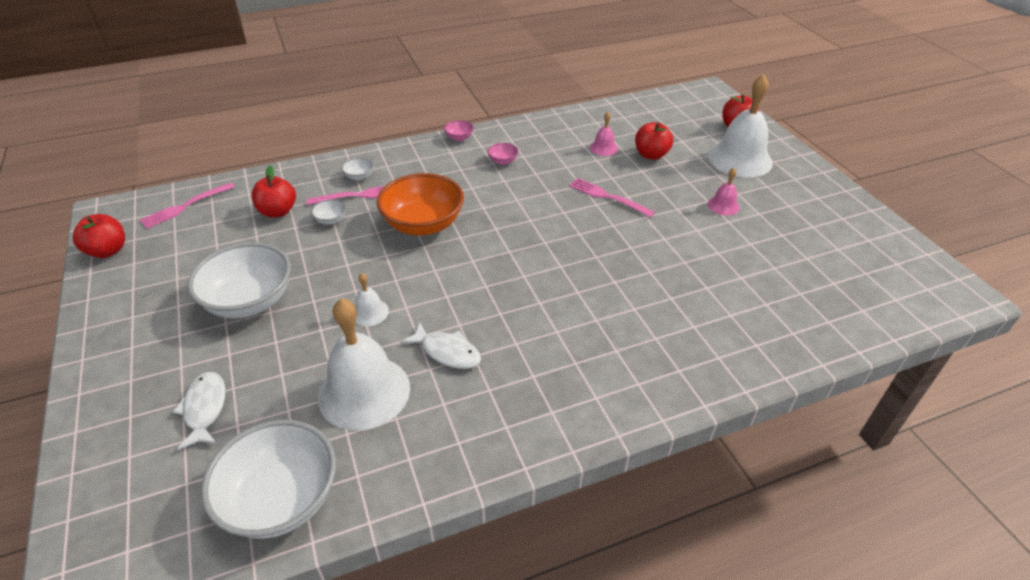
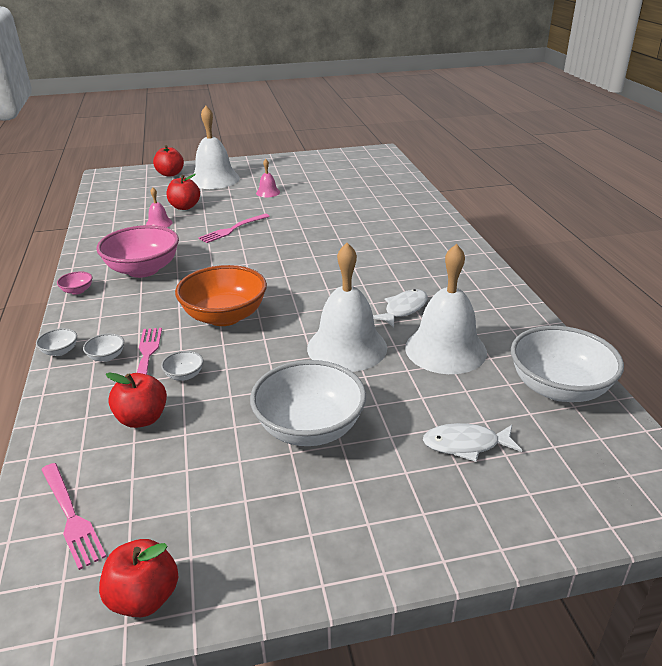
camera: 80 degrees left, 10 degrees down
(368, 154) = (60, 351): none -> white bowl
(370, 312) = (347, 347): white bell -> white bell, size x2.18
(503, 161) = (143, 270): pink bowl -> pink bowl, size x2.45

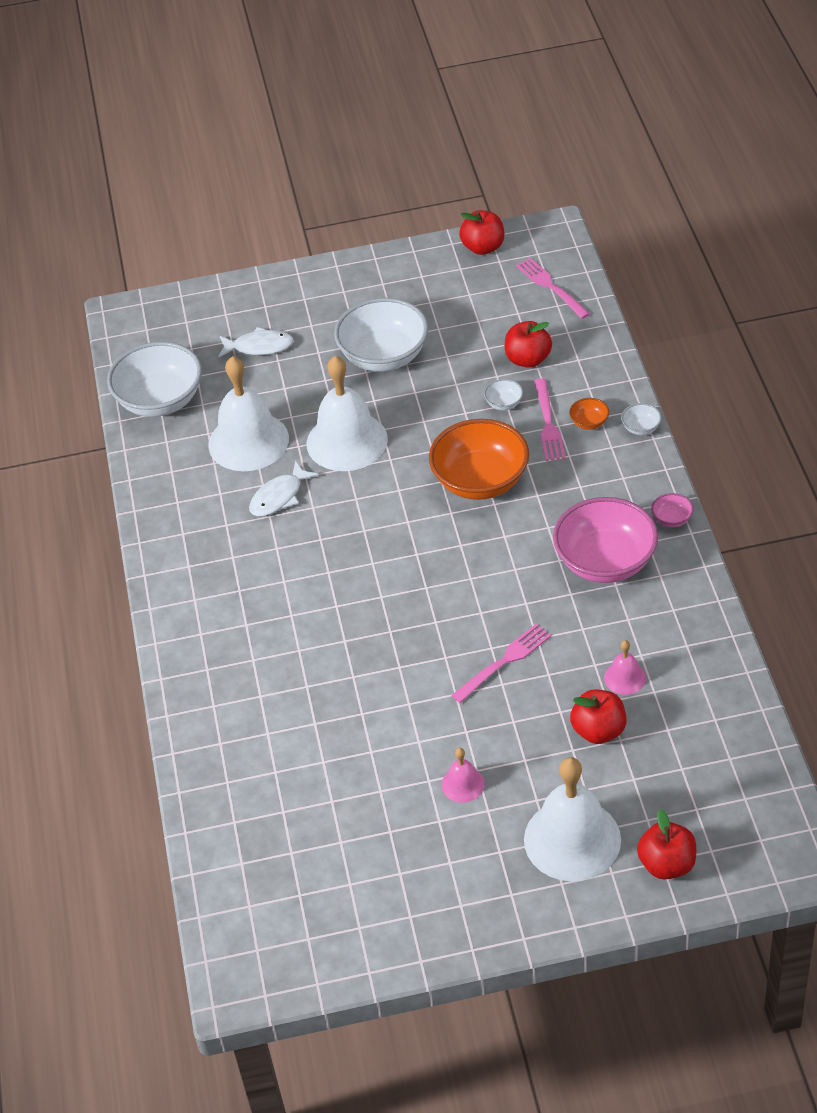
camera: 175 degrees left, 15 degrees up
(106, 357) = (589, 422): white bowl -> orange bowl

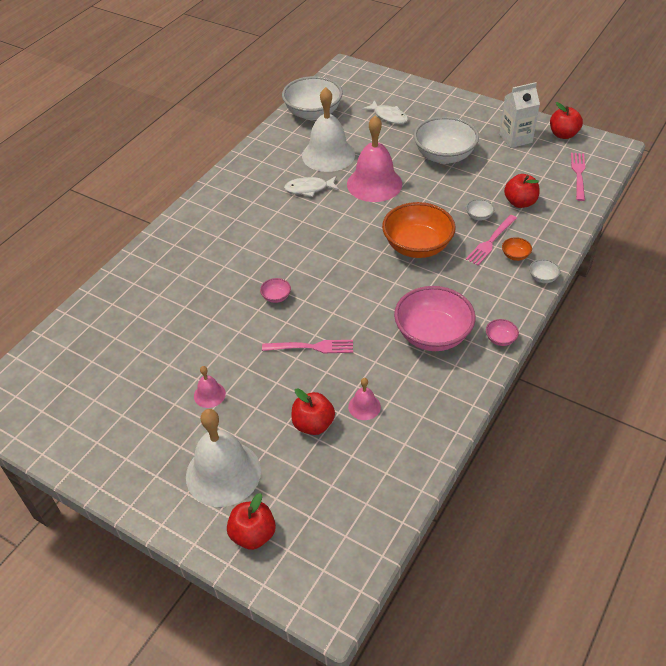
camera: 40 degrees right, 0 degrees up
(347, 441) = (374, 184): white bell -> pink bell
(401, 640) = (276, 297): none -> pink bowl
(438, 284) = (515, 138): none -> white carton

